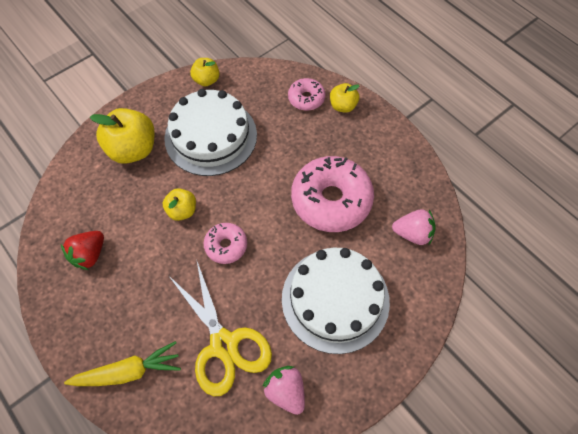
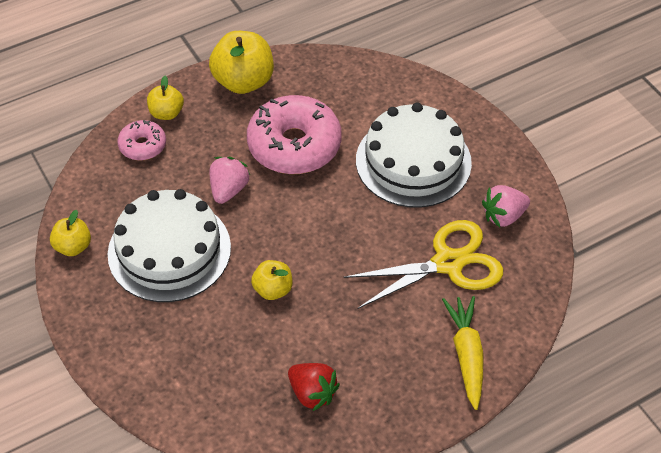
camera: 80 degrees left, 10 degrees down
(133, 149) = (164, 339): yellow apple -> yellow apple (243, 81)
(226, 246) = (330, 249): pink donut -> none
(412, 233) = (351, 86): pink strawberry -> pink strawberry (229, 190)

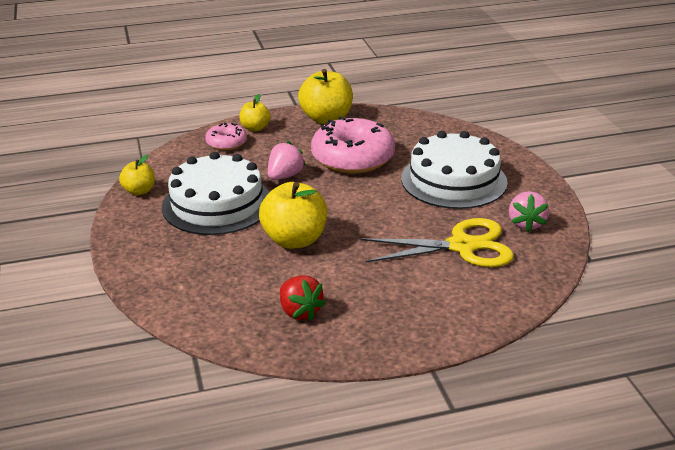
camera: 15 degrees right, 20 degrees down
(273, 289) = (294, 240): yellow apple -> yellow apple, size x1.79
(466, 354) = (458, 309): yellow carrot -> none
(503, 216) = (526, 224): pink strawberry -> pink strawberry turned 75 degrees counterclockwise

